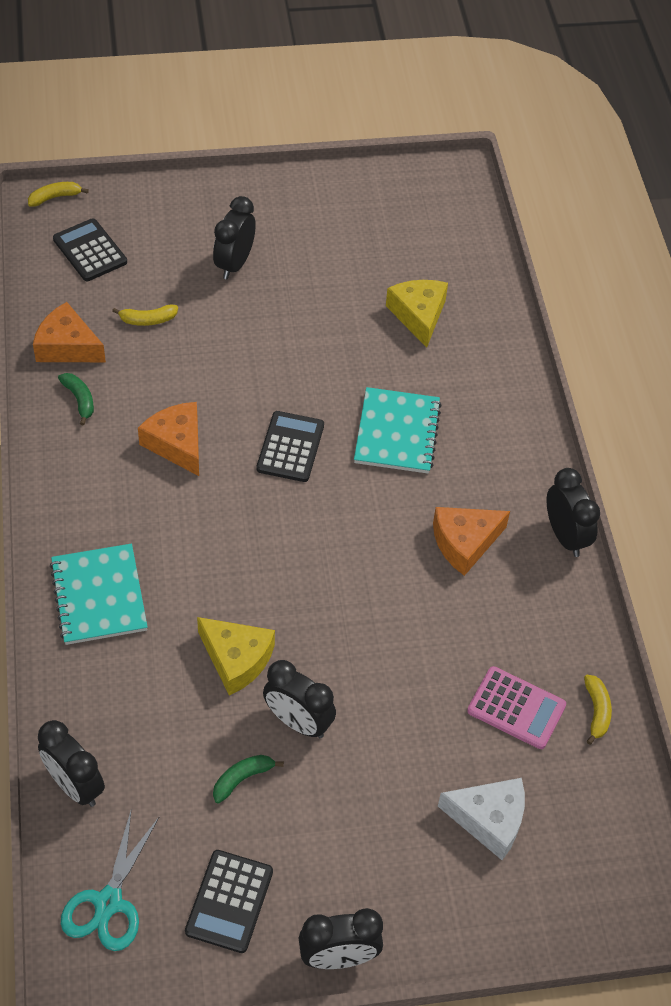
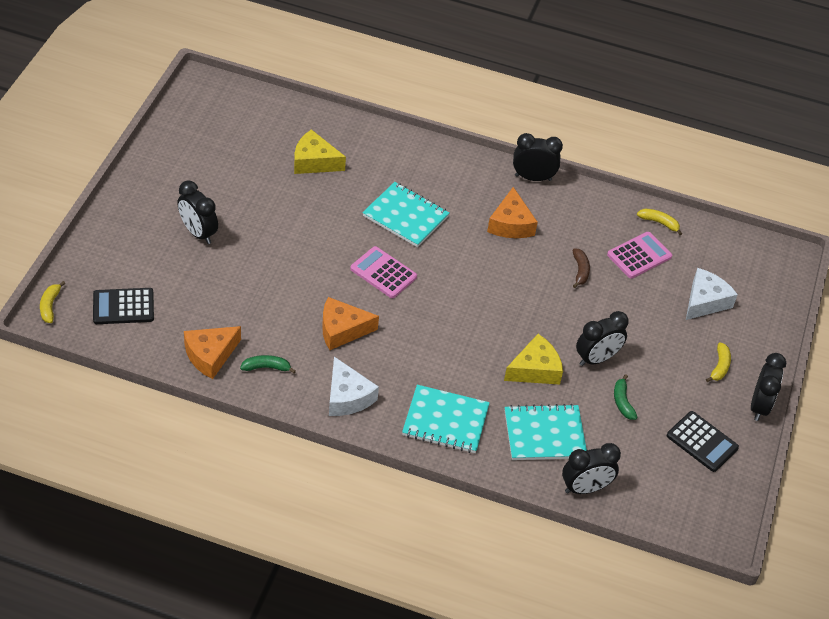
camera: 65 degrees left, 5 degrees down
(80, 488) = (347, 397): none -> white cheese
(108, 902) = (676, 502): turquoise scissors -> none
(137, 708) = (544, 434): none -> turquoise notebook
(148, 320) = (217, 301): yellow banana -> yellow banana (719, 366)
(290, 447) = (383, 273): black calculator -> pink calculator
(439, 649) = (580, 271): none -> brown banana

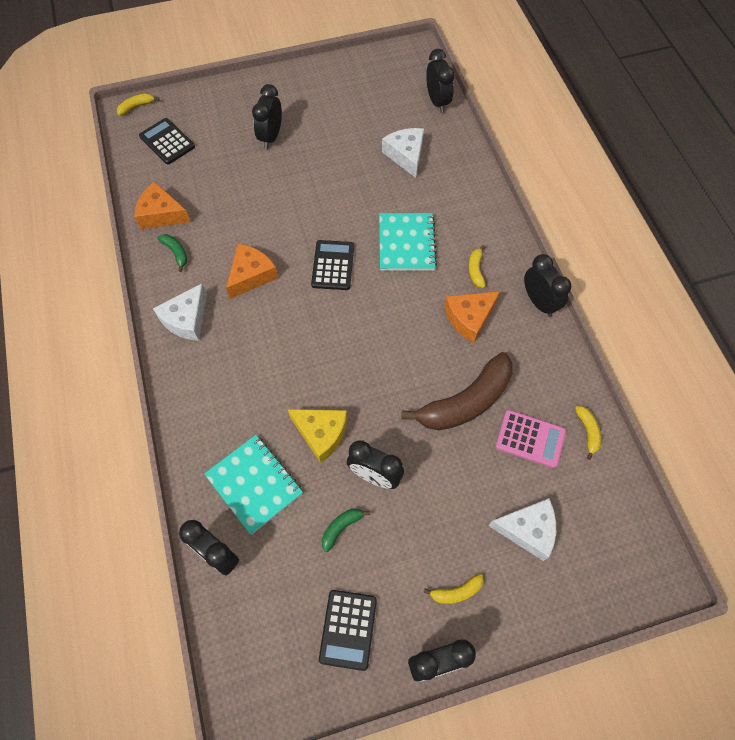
camera: 60 degrees right, 15 degrees up
(276, 107) = (437, 102): none -> black clock
(314, 162) = (406, 155): yellow cheese -> white cheese
(342, 330) = (251, 275): orange cheese -> orange cheese turned 75 degrees clockwise
(383, 273) = (333, 265): pink calculator -> black calculator
(445, 421) = (212, 400): turquoise notebook -> none
(471, 193) = (475, 270): none -> yellow banana
(580, 271) = (466, 402): brown banana -> brown banana, size x2.33

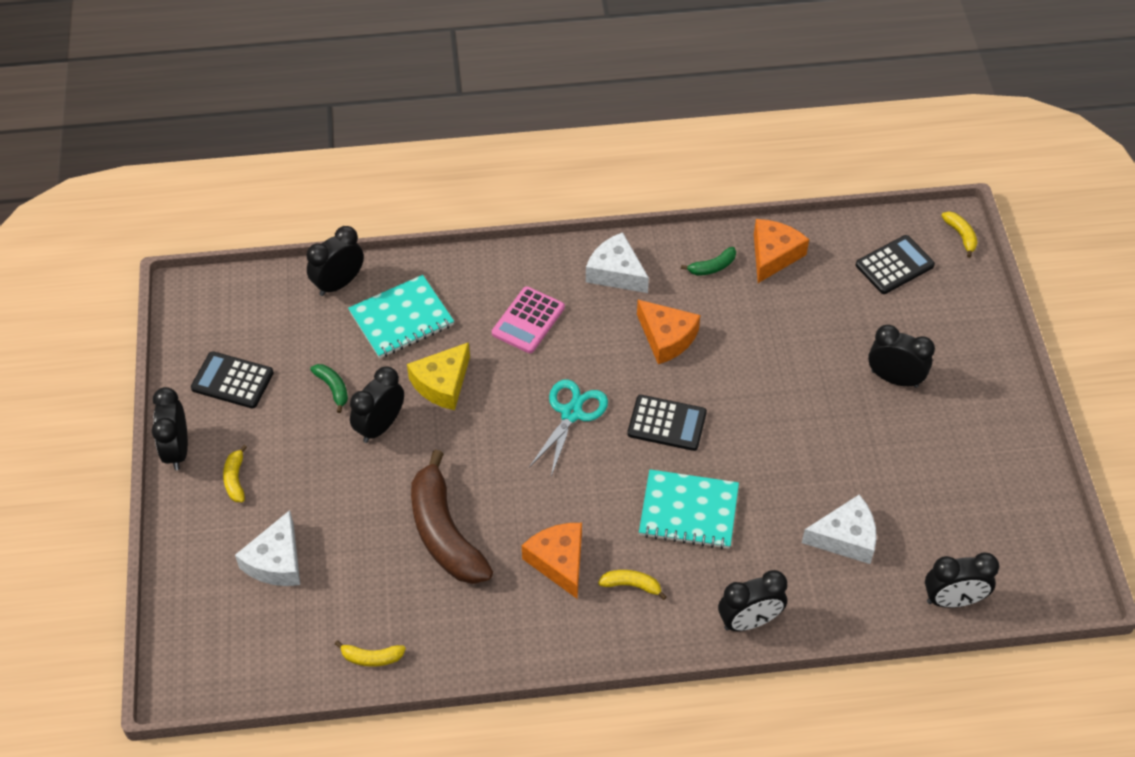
camera: 100 degrees right, 10 degrees down
(335, 330) = (571, 413): none -> turquoise scissors
(530, 439) = (380, 591): pink calculator -> pink calculator (528, 320)
(539, 302) = (566, 651): black clock -> black clock (749, 621)

